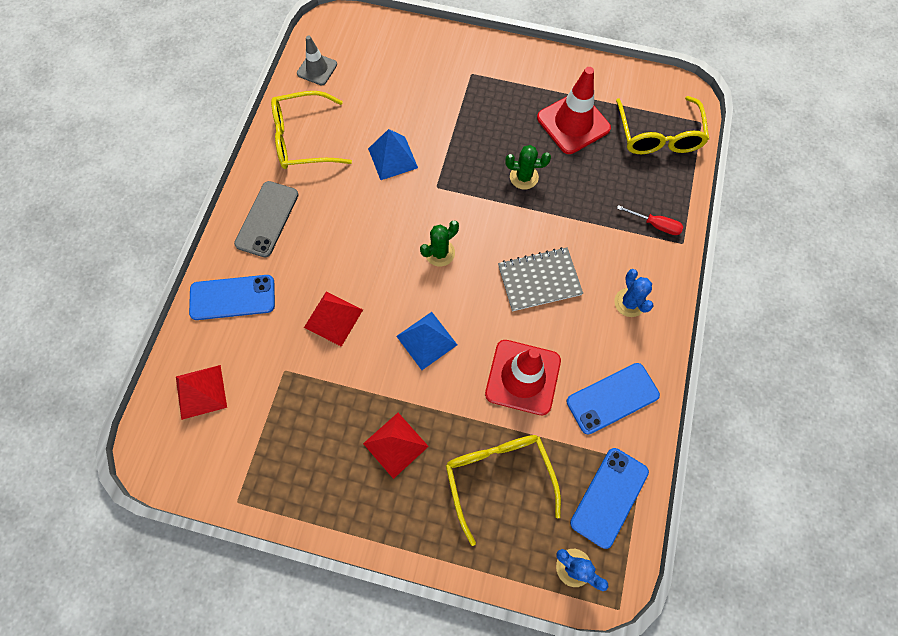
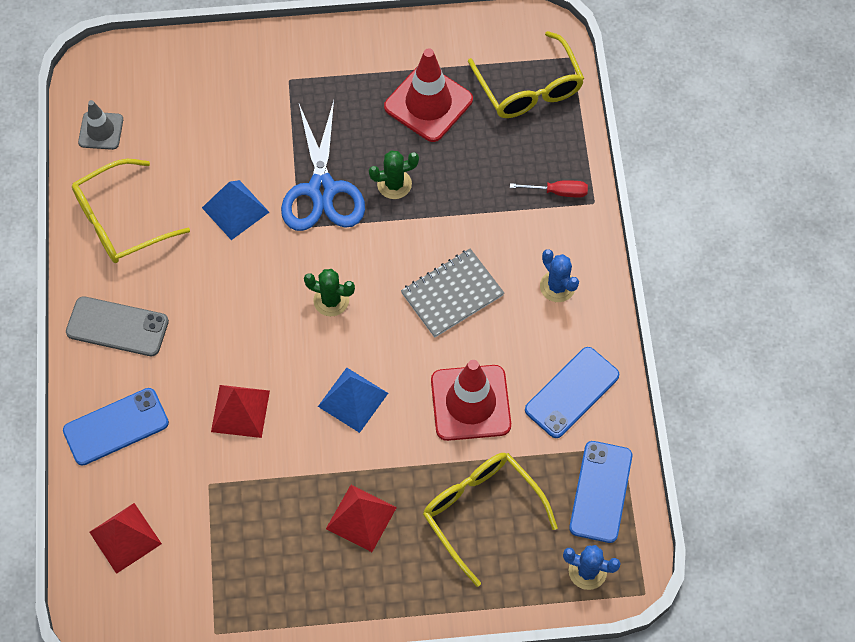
camera: 20 degrees left, 5 degrees down
(267, 219) = (117, 327): grey phone -> grey phone turned 75 degrees counterclockwise
(440, 253) = (331, 300): green cactus -> green cactus turned 75 degrees clockwise
(465, 163) = (322, 190): none -> blue scissors

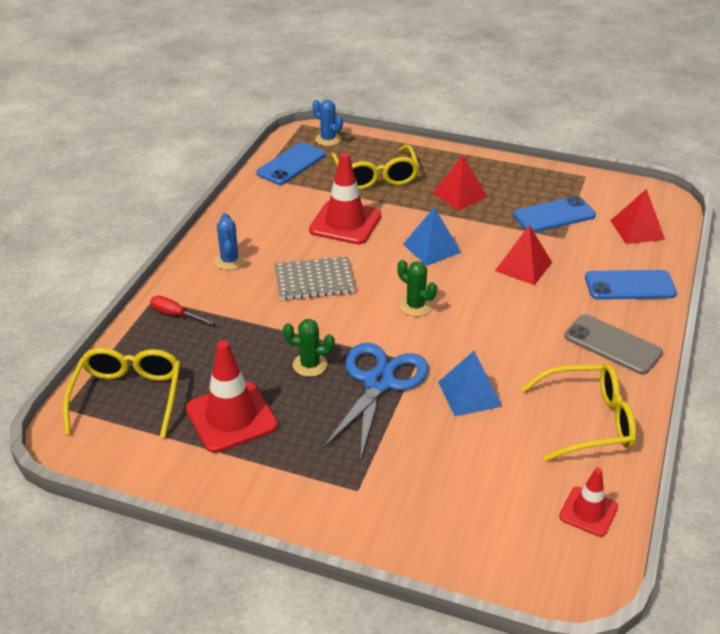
camera: 155 degrees left, 25 degrees down
(101, 131) = (588, 511): grey traffic cone -> red traffic cone
(572, 392) = (270, 208): blue phone -> blue phone (554, 215)

